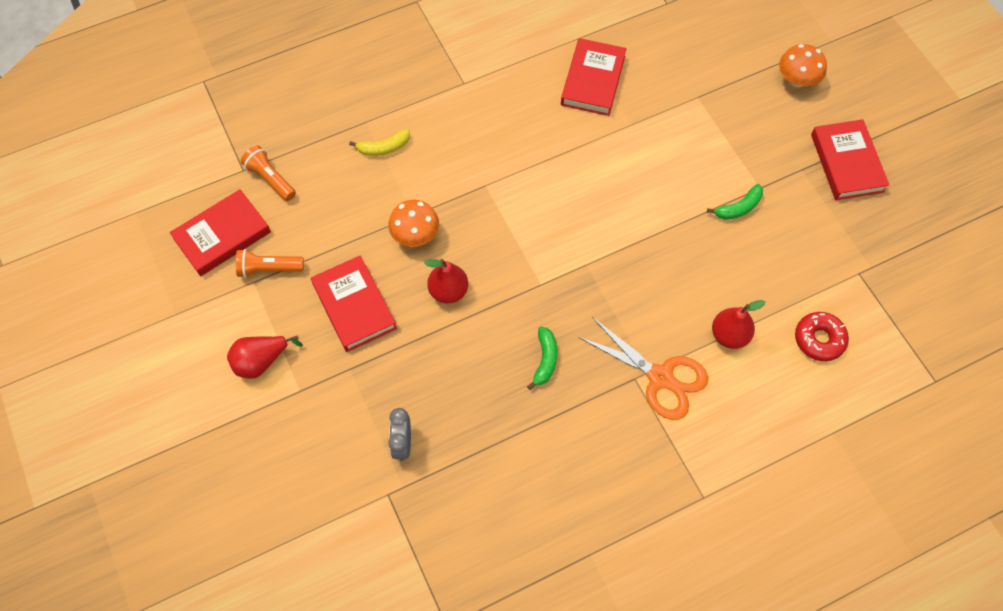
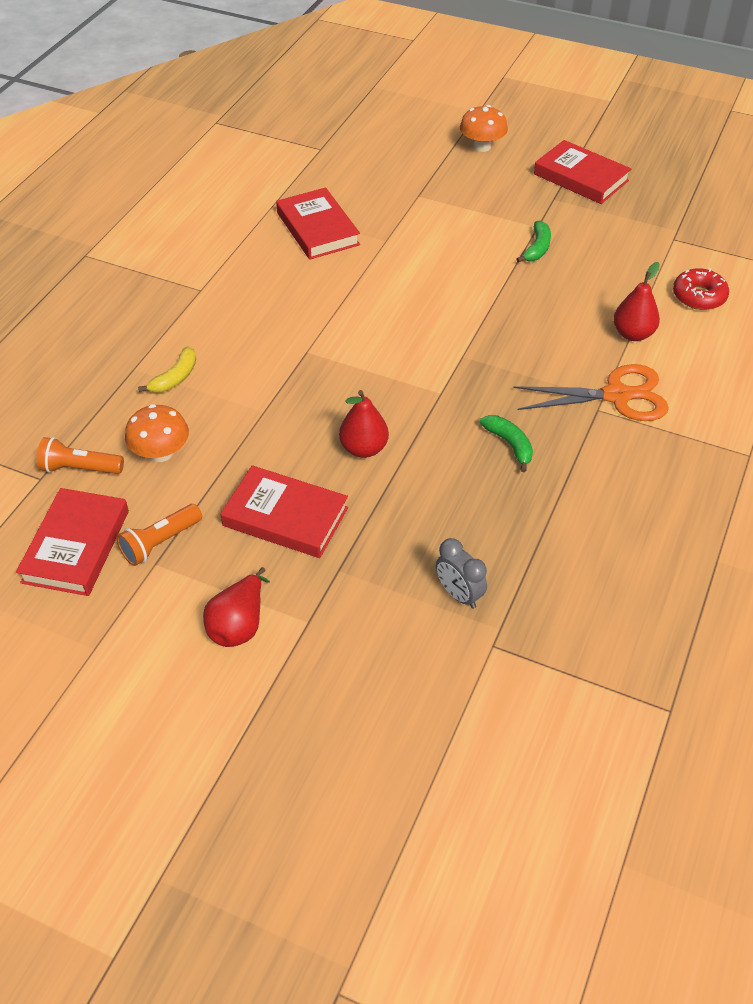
camera: 40 degrees left, 15 degrees down
(415, 235) = (282, 425): orange mushroom -> orange mushroom (161, 453)

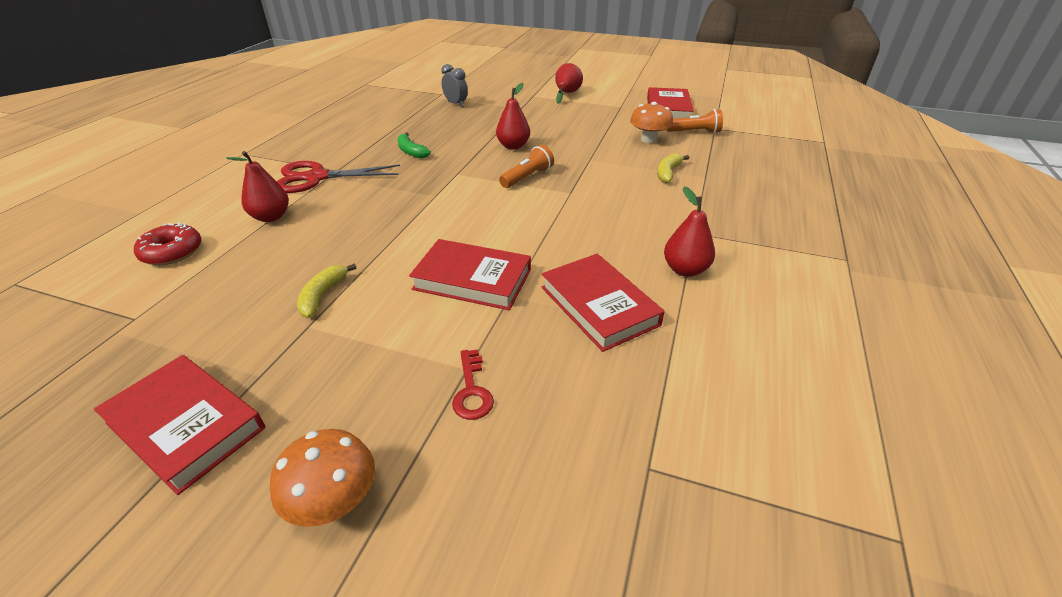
camera: 175 degrees right, 10 degrees down
(160, 542) = (623, 111): orange flashlight -> orange flashlight (527, 177)
(233, 253) = (685, 270): none -> red pear
(285, 517) = (556, 121): red book -> red book (472, 279)
(414, 184) = (472, 390): none -> red key
(537, 248) = (323, 295): green banana -> yellow banana
(617, 395) = (316, 178): orange scissors -> red scissors

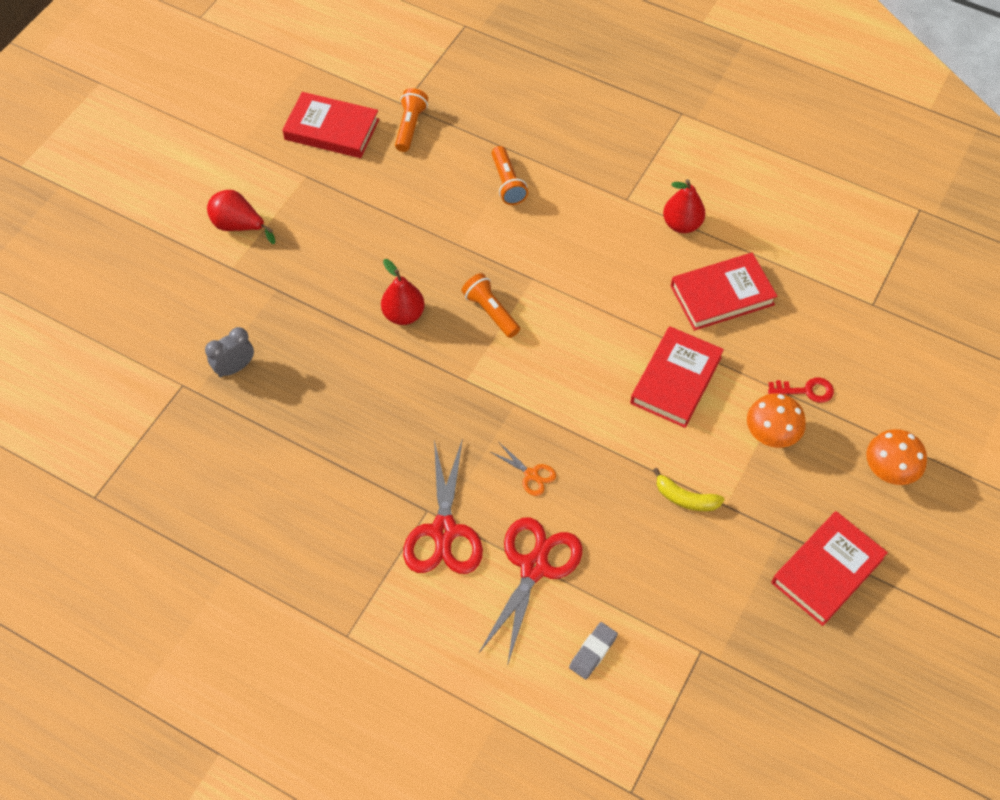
camera: 80 degrees left, 20 degrees up
(172, 252) = (593, 652): red donut -> grey eraser
(271, 217) = (534, 567): red pear -> red scissors
(363, 208) = (531, 474): none -> orange scissors
(411, 151) = (392, 427): green banana -> none
(648, 139) = (419, 176): orange mushroom -> orange mushroom (771, 434)
(668, 173) = (507, 183): yellow banana -> orange flashlight

